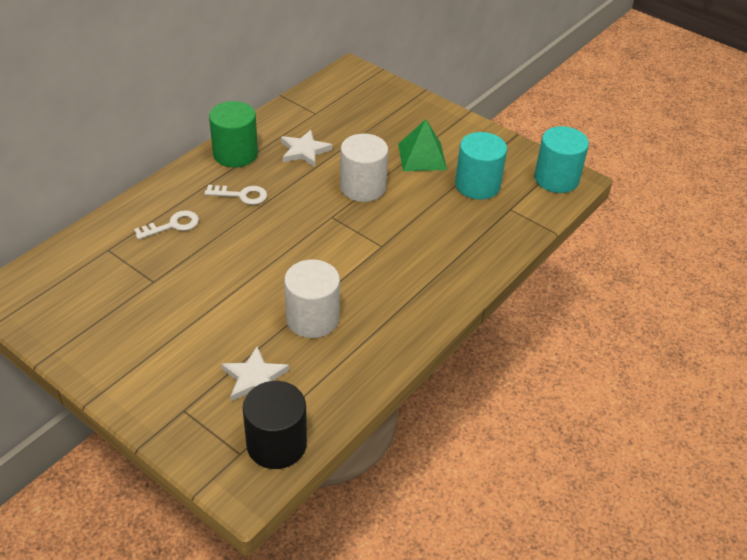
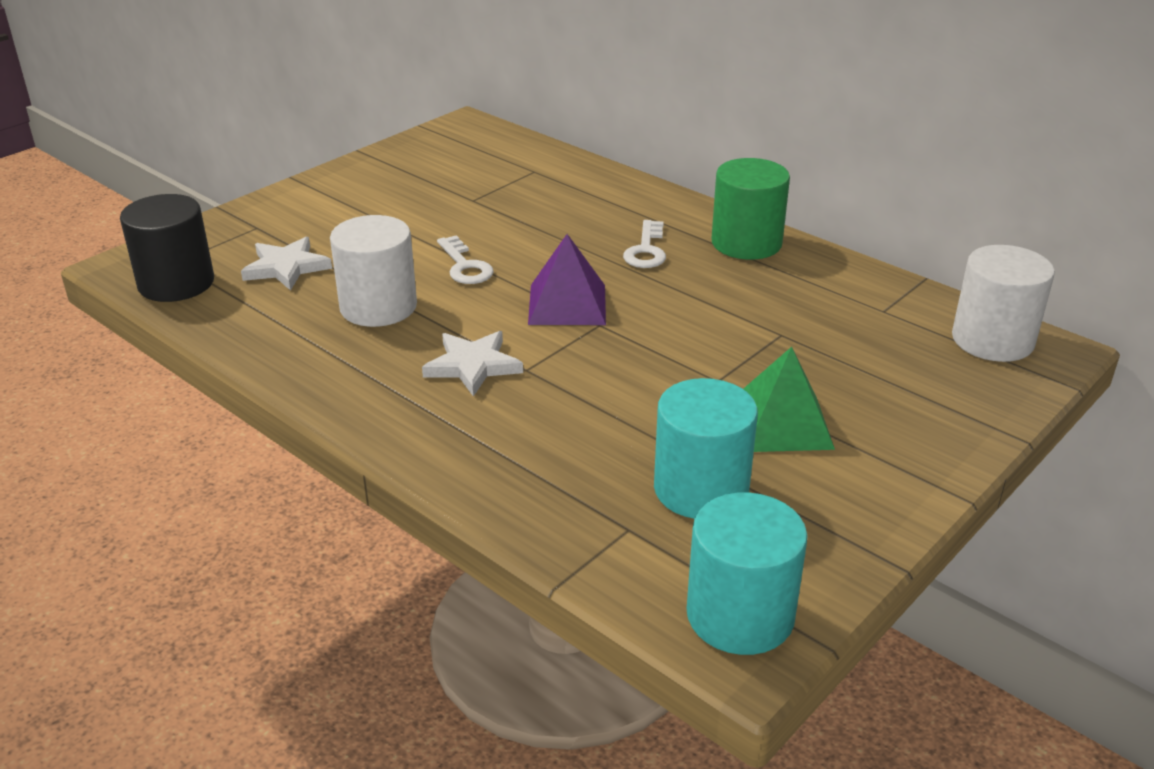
camera: 95 degrees right, 10 degrees down
(172, 225) = (578, 205): white key -> white key (465, 266)
(304, 151) = (768, 300): white star -> white star (473, 366)
(309, 230) = (567, 304): none -> purple pyramid
(363, 187) = (678, 354): white cylinder -> white cylinder (992, 340)

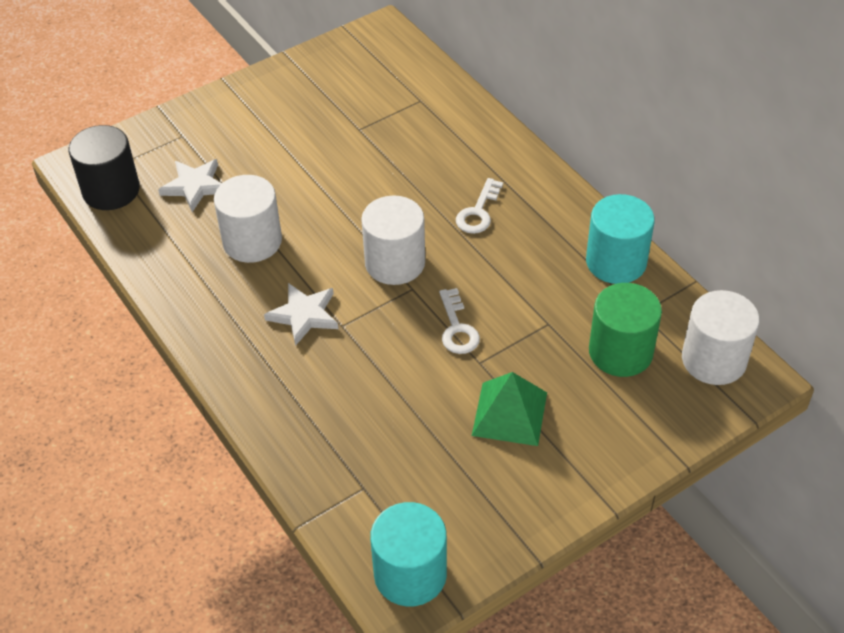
camera: 15 degrees right, 15 degrees up
(465, 266) = (329, 207): white key -> white key (457, 328)
(567, 304) = (395, 263): purple pyramid -> white cylinder
(701, 489) = (426, 463): turquoise cylinder -> turquoise cylinder (616, 262)
(746, 243) = (563, 217): green cylinder -> green cylinder (620, 352)

